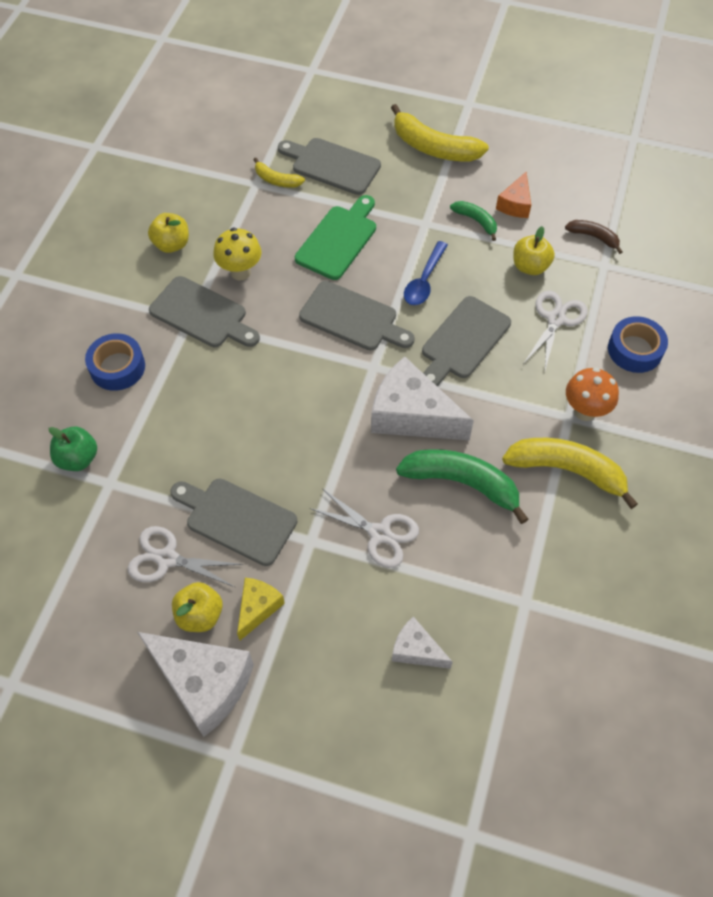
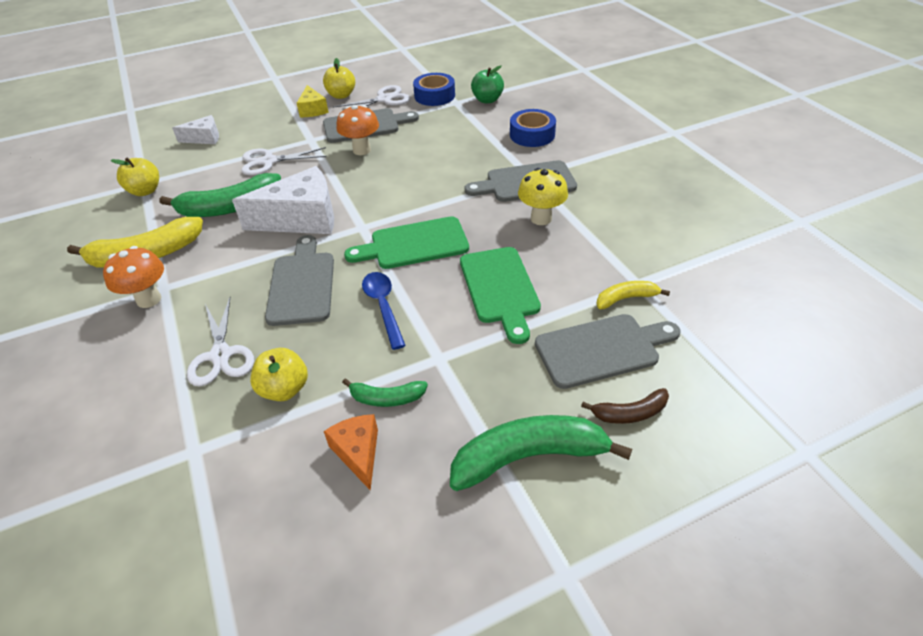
camera: 140 degrees right, 15 degrees down
(172, 244) = (617, 203): yellow apple -> yellow apple (145, 191)
(203, 683) = (313, 83): white cheese -> none
(280, 475) = (362, 150): none -> orange mushroom
(352, 318) = (414, 244): grey cutting board -> green cutting board
(433, 147) = (529, 457): yellow banana -> green banana
(593, 237) = (226, 479): brown banana -> brown banana (630, 413)
(635, 350) = (115, 378): blue tape -> blue tape (434, 96)

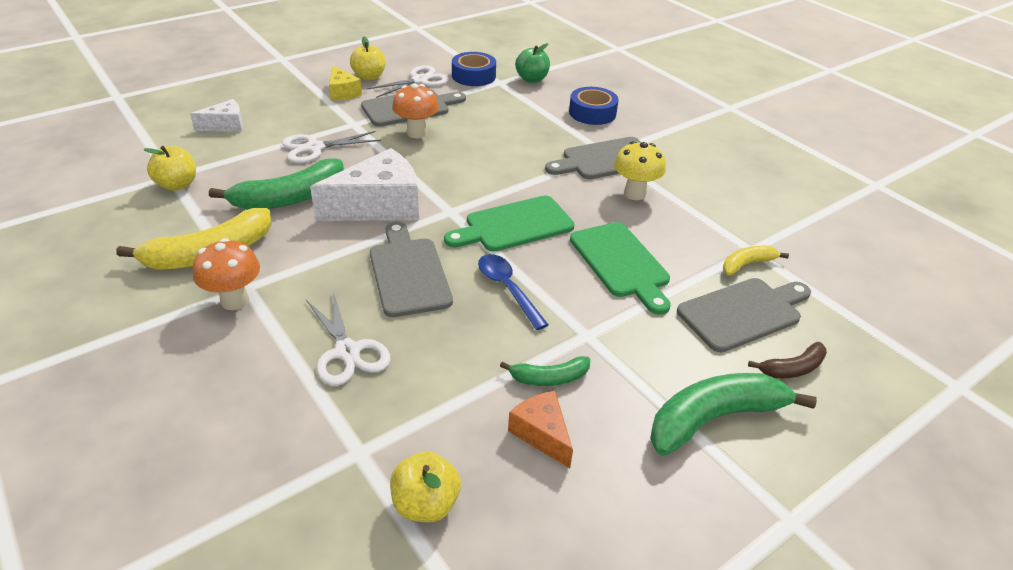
camera: 15 degrees left, 5 degrees down
(284, 389) = (435, 379): yellow apple -> yellow apple (426, 504)

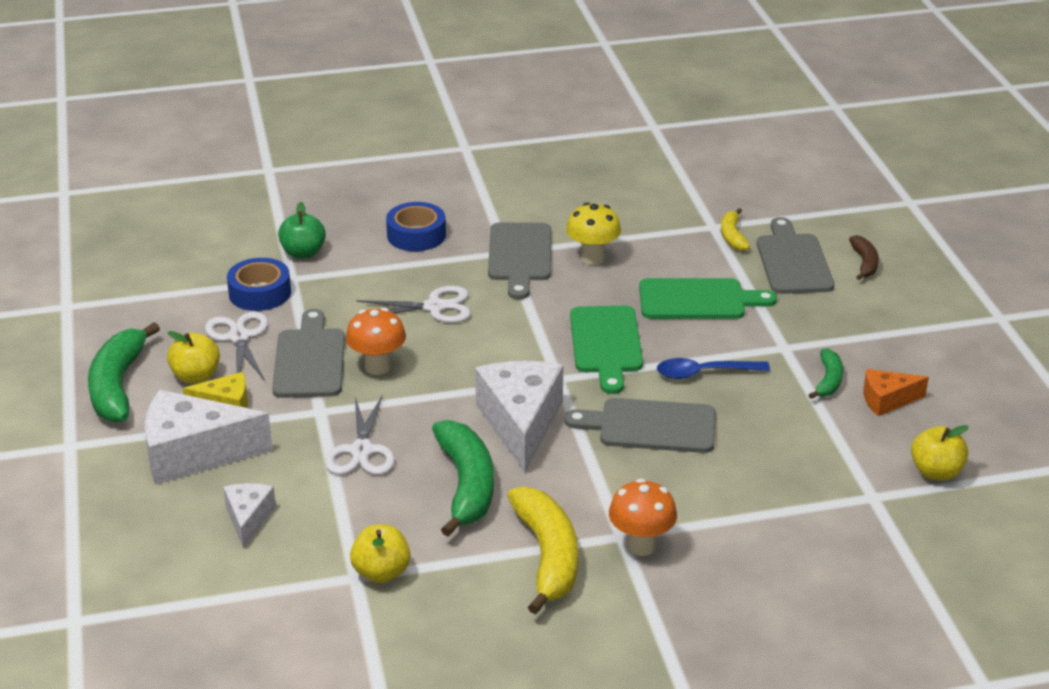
camera: 65 degrees left, 5 degrees down
(288, 94) = (194, 453): none -> white cheese
(347, 352) = (750, 483): white scissors -> white scissors (434, 307)
(714, 418) = (901, 316): green banana -> green banana (118, 386)

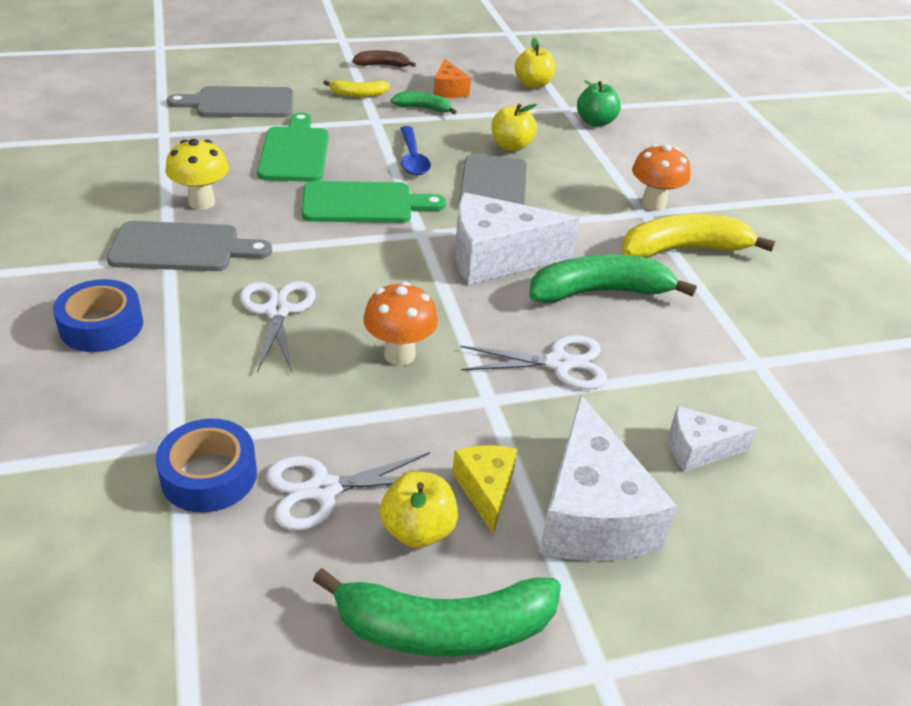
camera: 95 degrees left, 5 degrees up
(303, 253) = (109, 434): green apple -> green apple (595, 122)
(309, 360) = (382, 414): grey cutting board -> none
(381, 572) = (743, 345): yellow apple -> yellow apple (511, 146)
(732, 236) = (186, 126): yellow banana -> yellow banana (358, 94)
(864, 263) = (252, 75): brown banana -> brown banana (382, 65)

